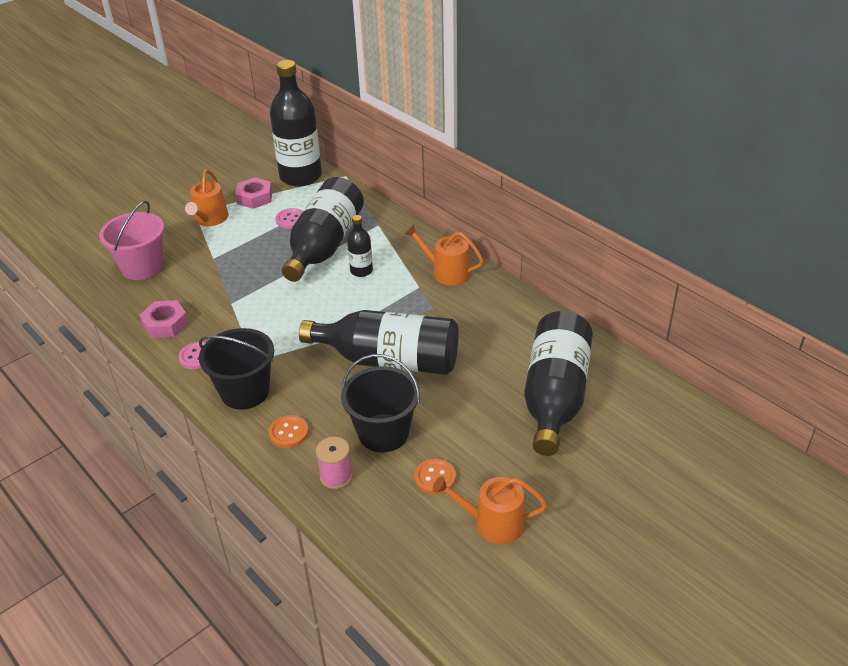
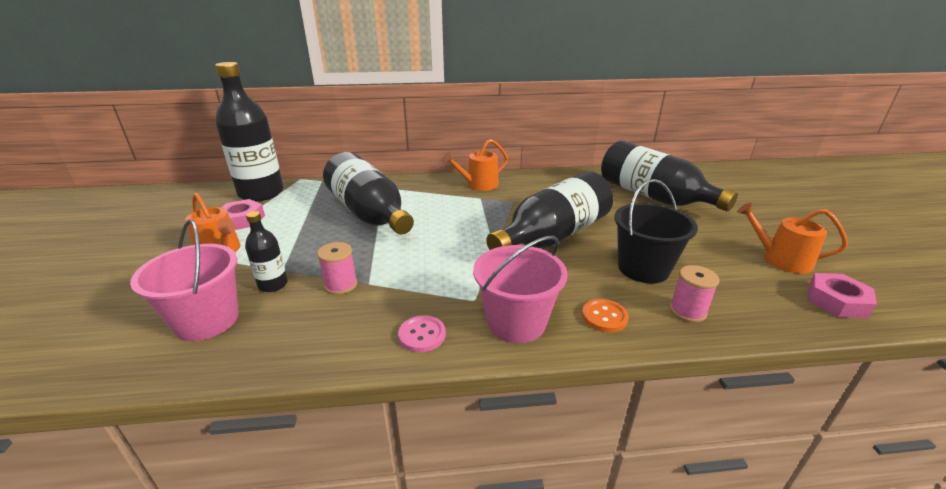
camera: 55 degrees left, 10 degrees down
(165, 324) = (333, 339): pink nut -> pink nut (836, 301)
(219, 293) = (341, 285): none -> pink spool
(245, 392) = (516, 322): black bucket -> pink bucket
(291, 219) = (307, 215): pink button -> none
(361, 271) = (426, 210): black bottle -> black bottle (273, 284)
(435, 478) = (715, 265): orange button -> none
(492, 523) = (780, 259): orange watering can -> orange watering can turned 75 degrees clockwise

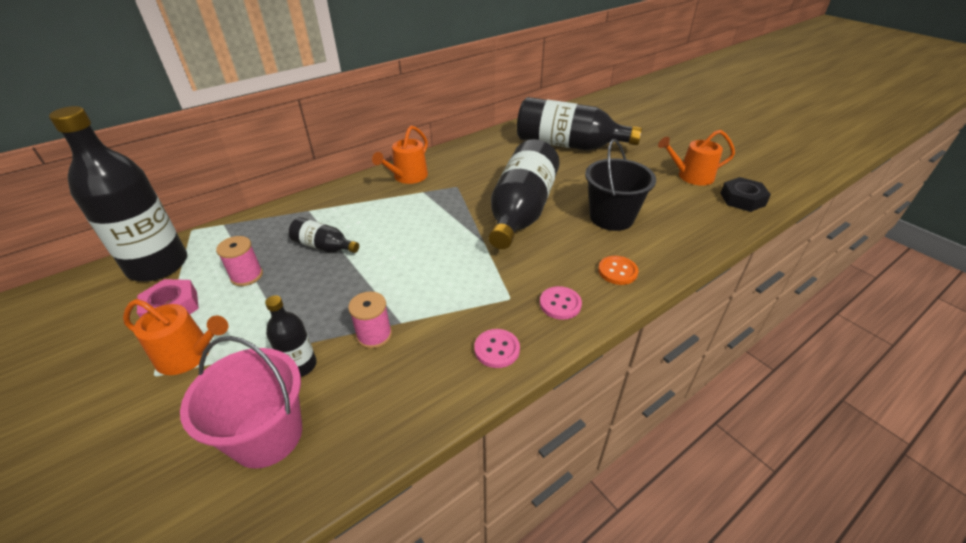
camera: 30 degrees left, 10 degrees up
(369, 213) = (324, 246): black bottle -> black bottle, size x0.47
(516, 322) = (560, 304): pink bucket -> pink button
(687, 311) = (666, 243): pink spool -> pink spool (247, 276)
(836, 301) = (742, 199): pink nut -> black nut

